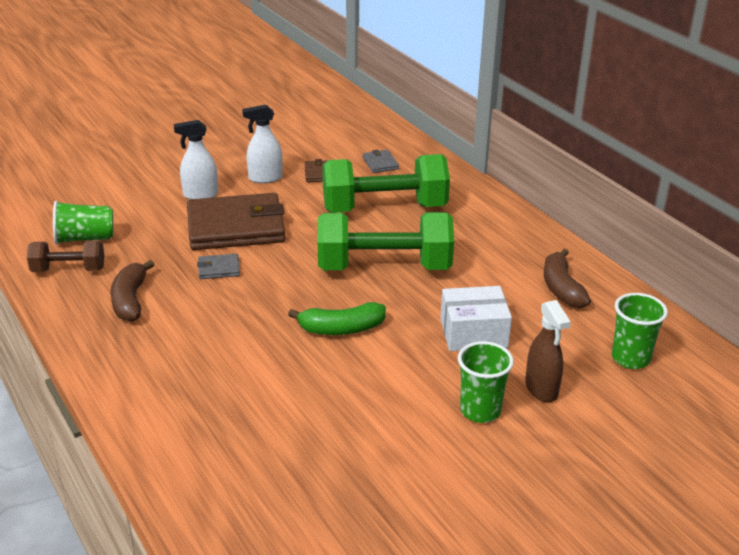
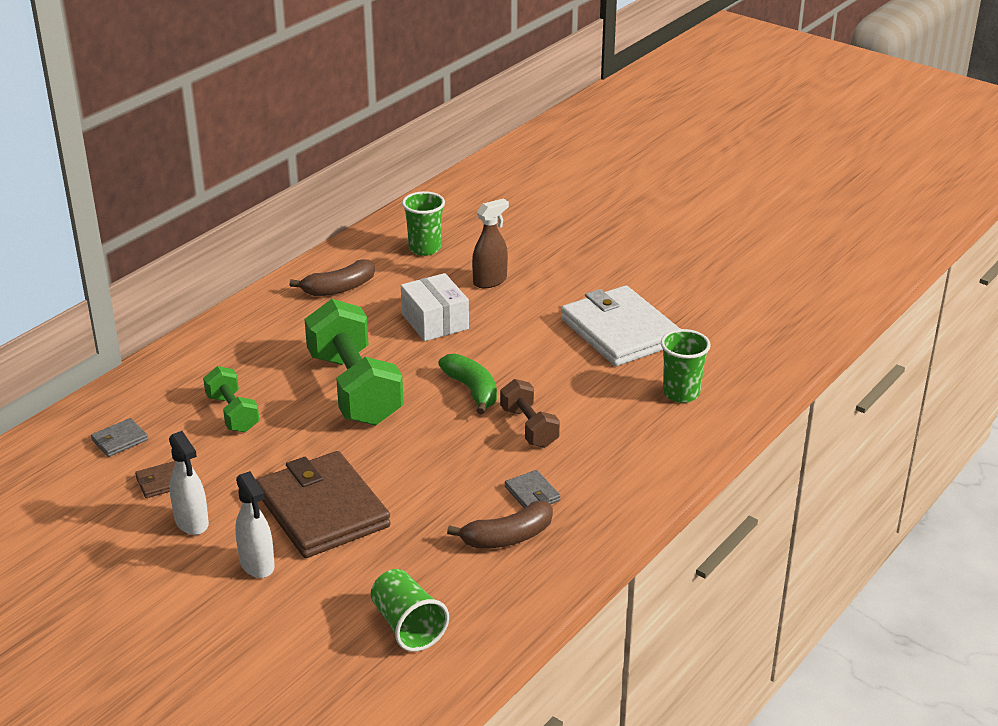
camera: 110 degrees left, 0 degrees up
(68, 270) = (479, 610): brown dumbbell -> brown dumbbell (529, 427)
(219, 269) = (415, 495): grey wallet -> grey wallet (532, 493)
(384, 208) = (232, 413): green dumbbell -> green dumbbell, size x0.52
(389, 461) = (620, 331): none -> white wallet
(480, 411) = (535, 303): green cup -> green cup (681, 393)

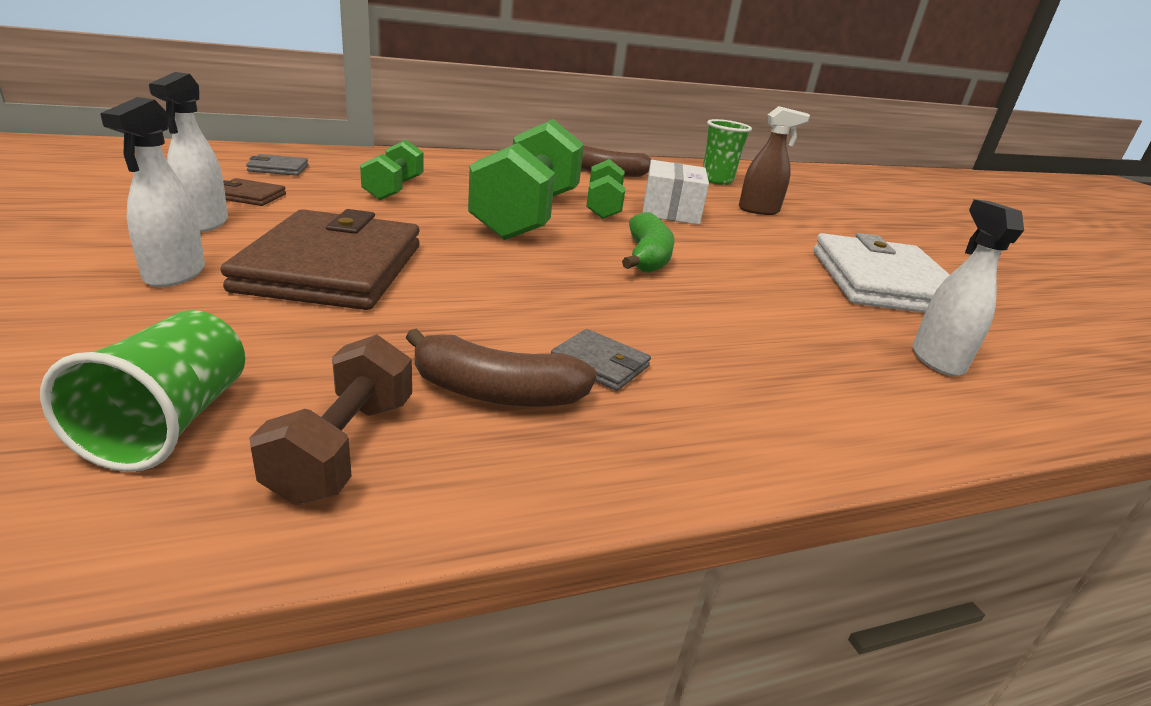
camera: 30 degrees right, 5 degrees down
(388, 345) = (603, 207): none -> green dumbbell
(529, 427) = (677, 306): brown dumbbell -> brown dumbbell (344, 448)
(532, 493) = (600, 363): grey wallet -> grey wallet turned 60 degrees counterclockwise
(681, 393) = (936, 360): green cup -> white spray bottle

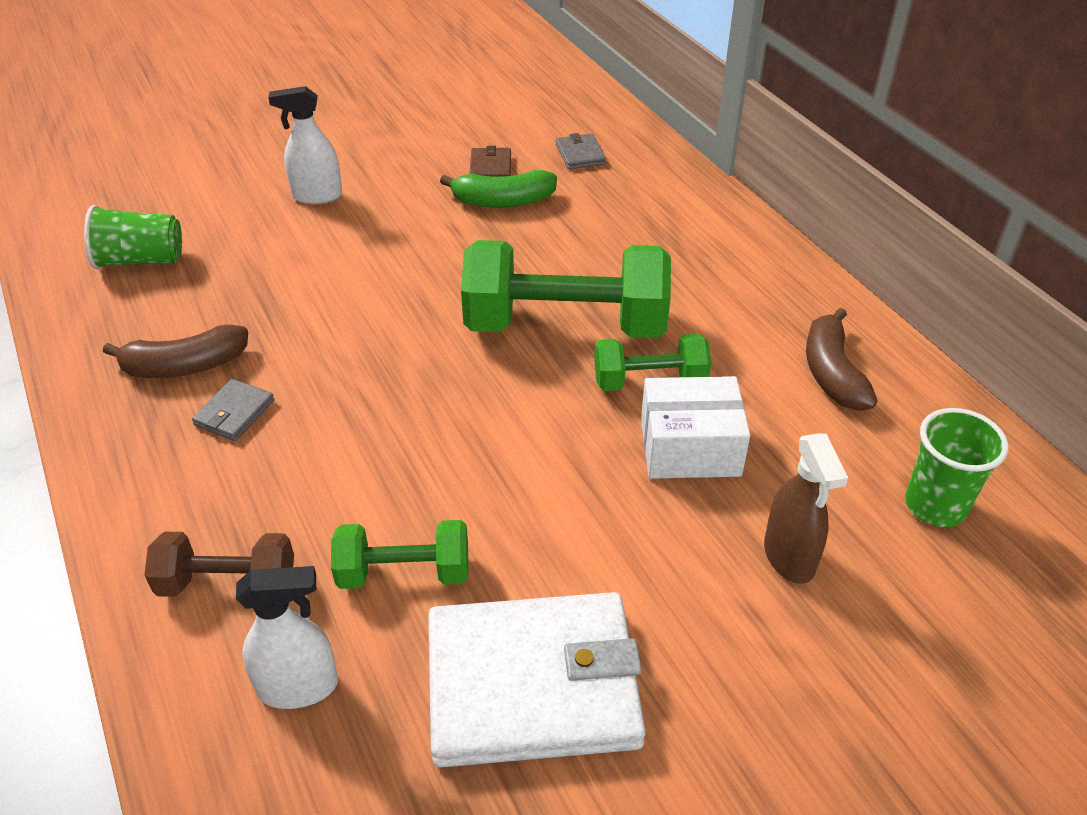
camera: 85 degrees right, 15 degrees up
(203, 224) = (413, 172): white spray bottle -> none
(332, 268) = (358, 249): brown wallet -> none
(344, 448) = (120, 321): brown dumbbell -> brown dumbbell (228, 583)
(394, 189) = (577, 227): green dumbbell -> green dumbbell (404, 573)
(496, 392) = (184, 366): brown banana -> brown banana turned 105 degrees counterclockwise
(646, 257) = (488, 430): green banana -> green banana (503, 201)

